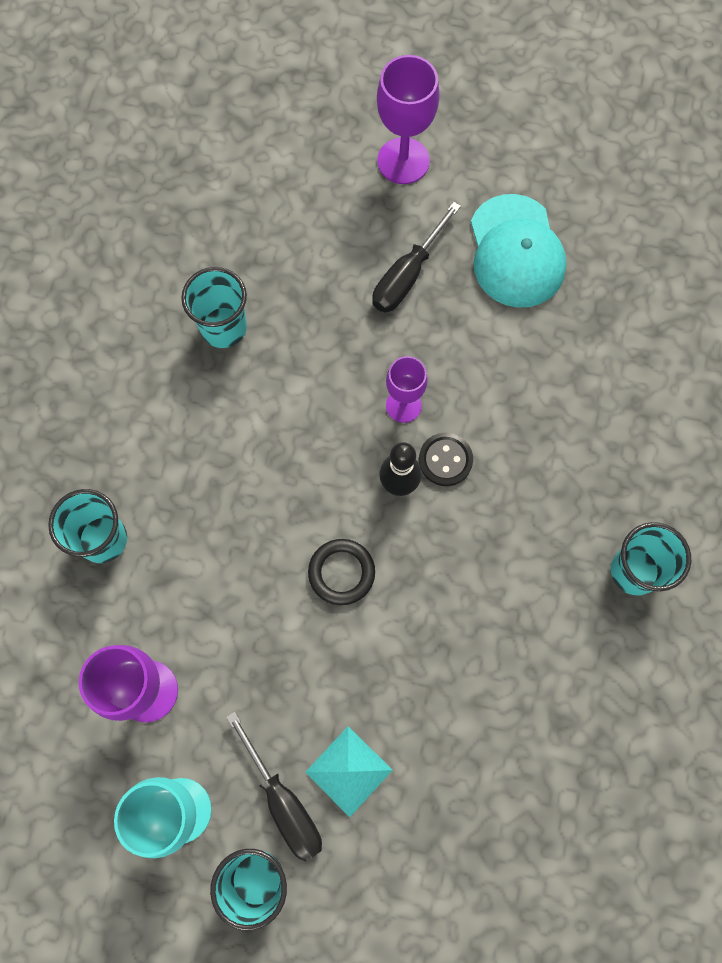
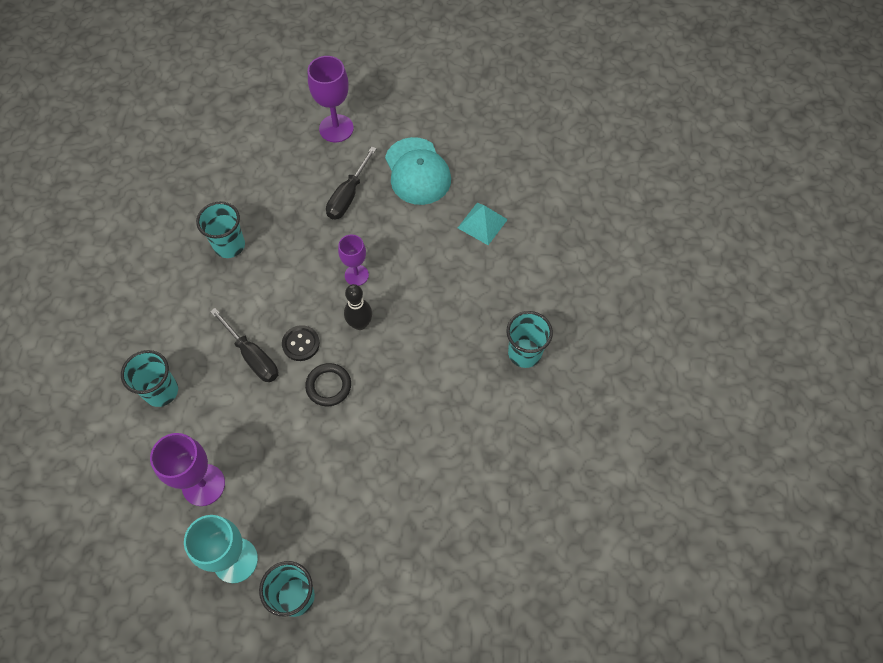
camera: 10 degrees left, 10 degrees down
(283, 802) = (308, 541): black screwdriver -> black screwdriver (253, 356)
(349, 771) = (350, 513): turquoise pyramid -> turquoise pyramid (482, 223)
(445, 460) = (389, 304): black button -> black button (301, 344)

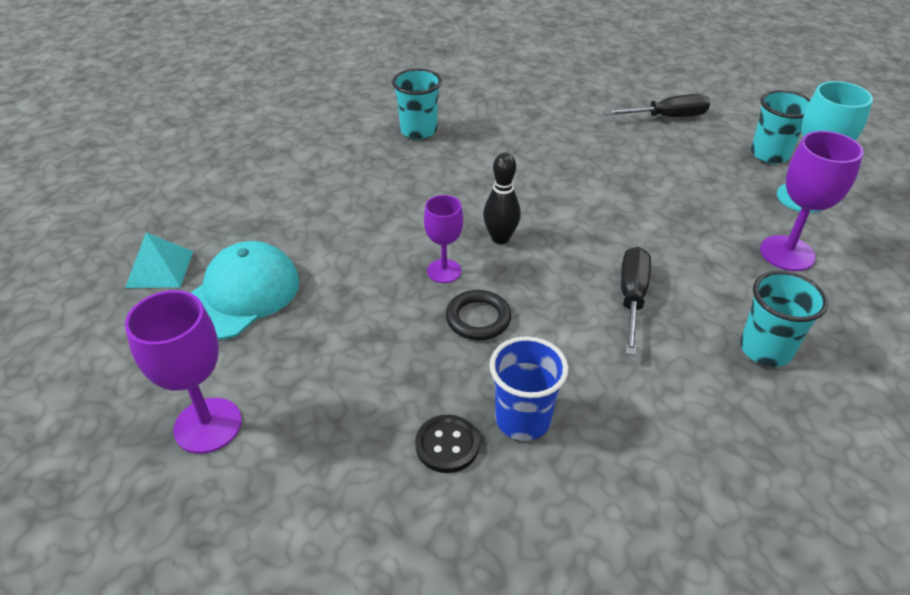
camera: 125 degrees left, 20 degrees down
(229, 245) = (522, 419): turquoise cup -> blue cup
(301, 344) = (572, 269): black button -> black button (447, 445)
(328, 386) = (590, 225): black ring -> black ring (478, 318)
(348, 196) = (332, 340): black screwdriver -> black screwdriver (667, 117)
(482, 223) = (285, 210): turquoise pyramid -> turquoise pyramid (160, 269)

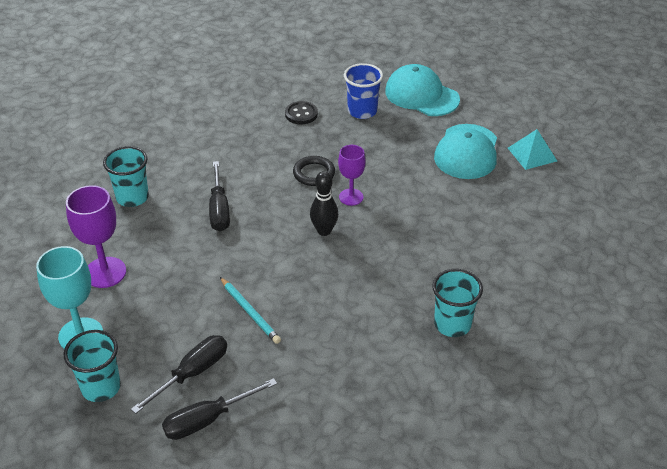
camera: 160 degrees right, 0 degrees up
(208, 425) = (421, 95): purple goblet -> turquoise cap
(522, 419) = (268, 132): blue cup -> blue cup (362, 111)
(614, 180) = (250, 312): none -> turquoise pencil
(679, 147) = (192, 373): none -> black screwdriver

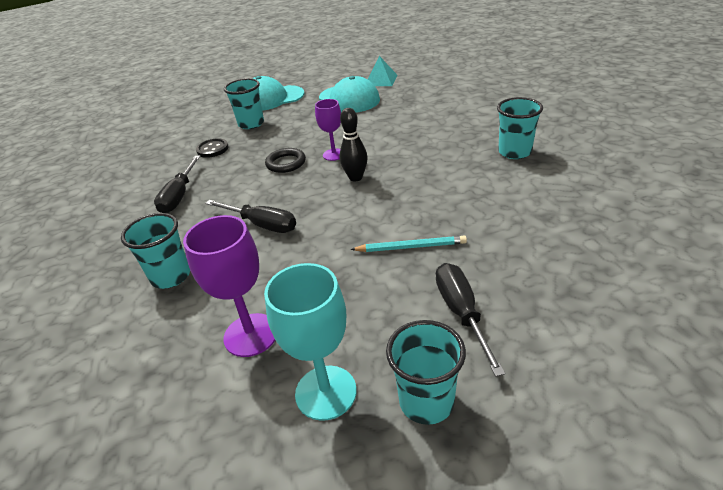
camera: 50 degrees left, 5 degrees down
(207, 420) = (536, 323): black screwdriver -> black screwdriver (179, 196)
(362, 111) = (251, 124): blue cup -> turquoise cup

